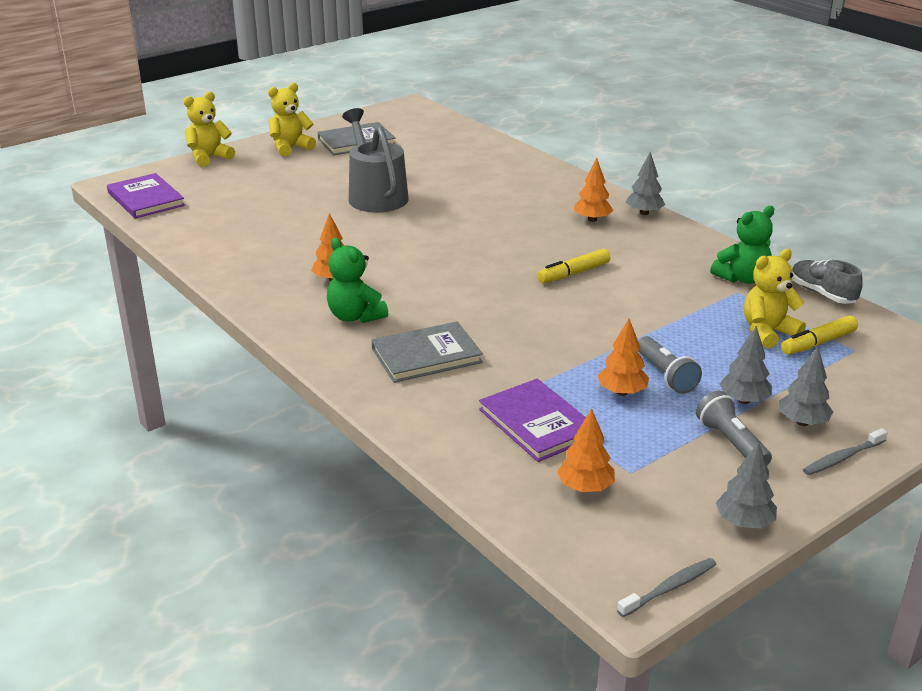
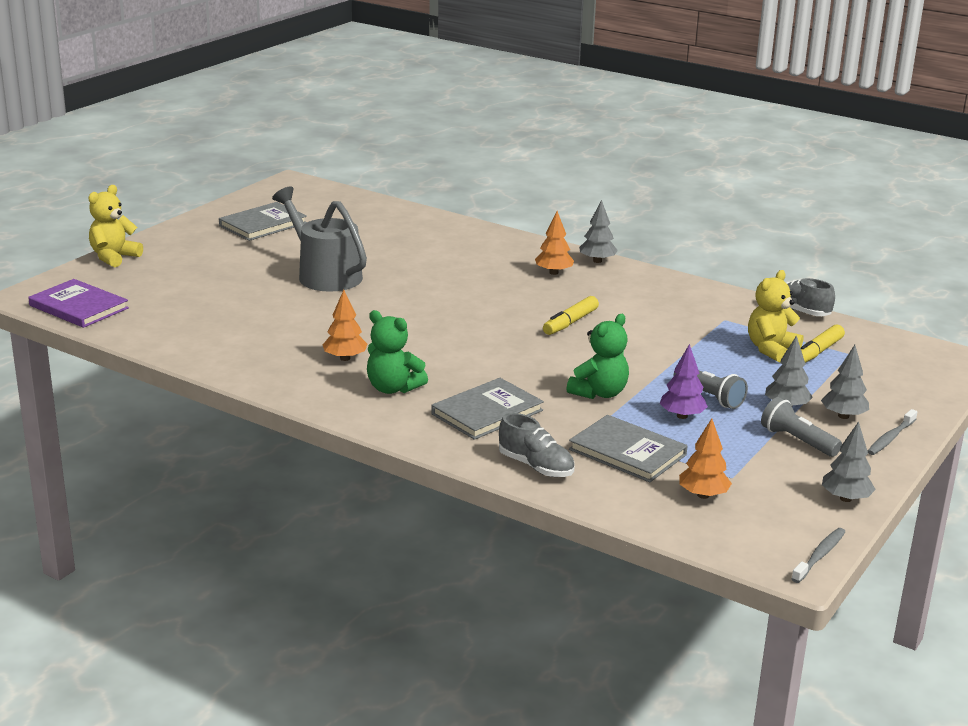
camera: 20 degrees left, 5 degrees down
(290, 148) = (196, 238): yellow teddy bear -> none
(433, 422) = (536, 466): none -> grey shoe
(537, 423) = (627, 452): purple book -> grey book
(622, 392) = (682, 416): orange tree -> purple tree
(742, 278) = (721, 307): green teddy bear -> green teddy bear (599, 393)

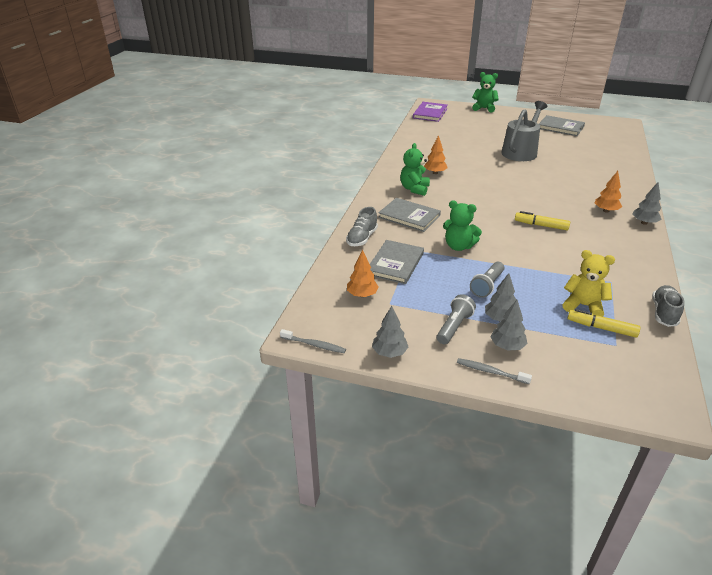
camera: 75 degrees right, 10 degrees up
(114, 257) = (484, 108): yellow teddy bear -> green teddy bear
(682, 416) = (453, 278): purple tree -> none

